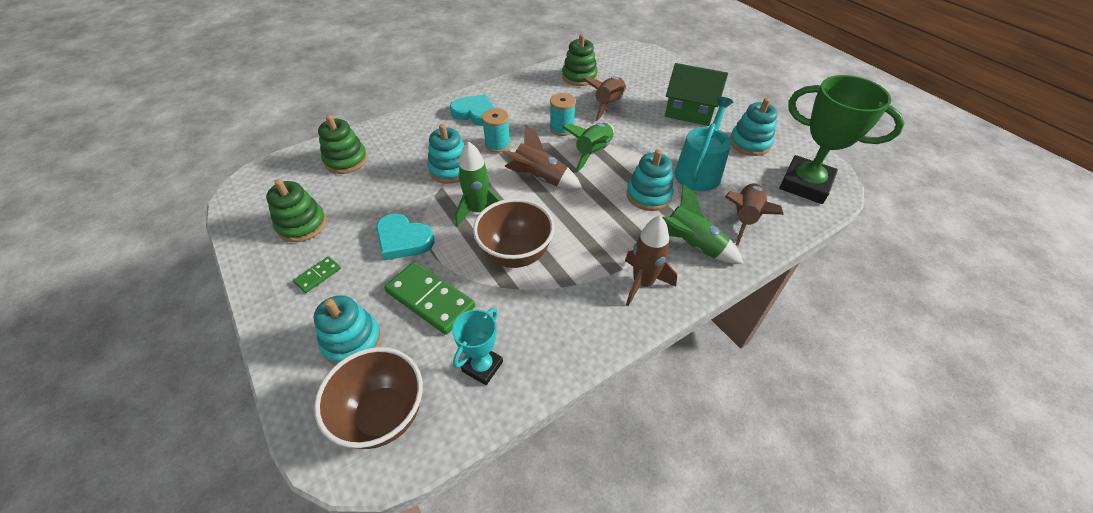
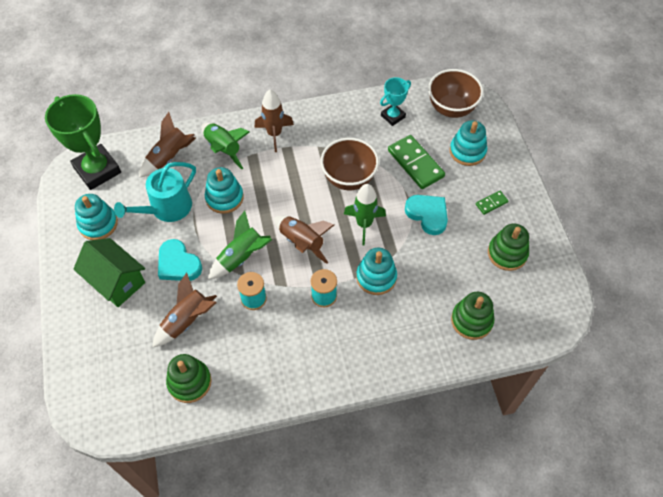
camera: 160 degrees left, 10 degrees up
(475, 113) = (331, 352): turquoise heart -> turquoise heart (178, 264)

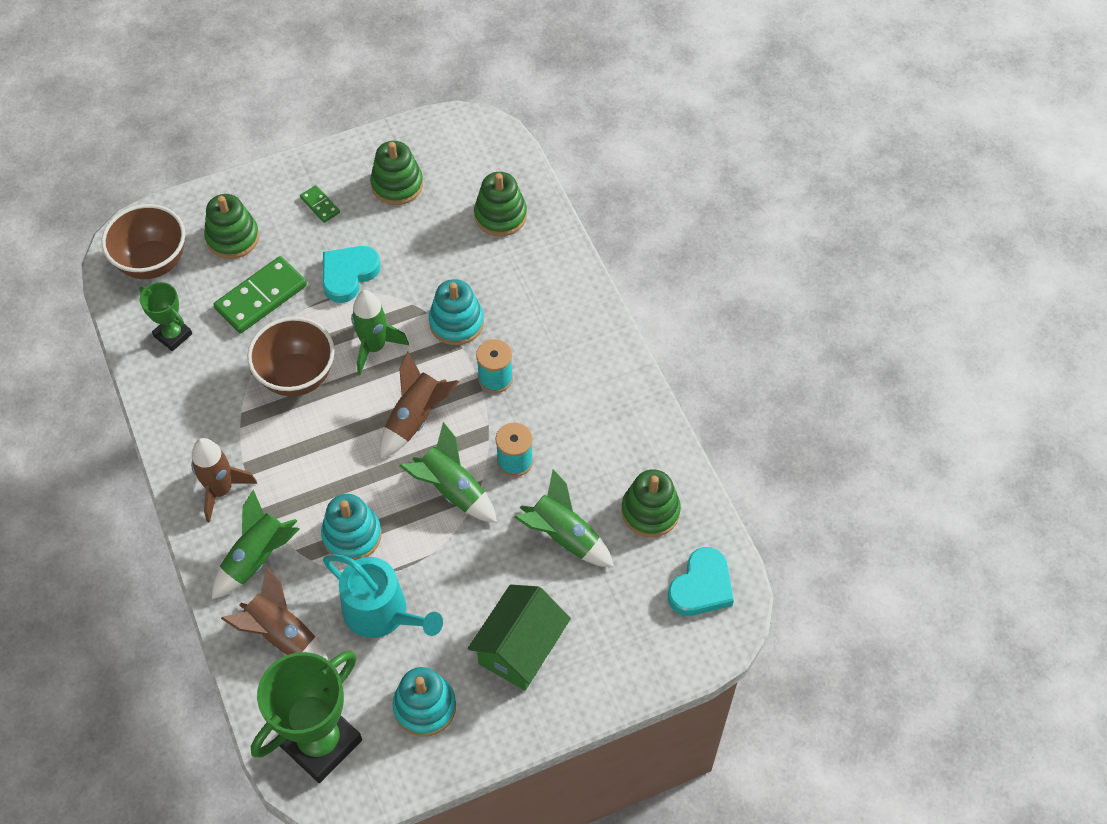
camera: 100 degrees left, 0 degrees up
(178, 264) = (477, 571): turquoise heart -> turquoise heart (701, 586)
(187, 320) = (564, 536): brown rocket -> green rocket
(393, 116) = (173, 335): turquoise trophy -> green trophy
(467, 151) = (233, 237): turquoise stacking toy -> green stacking toy

